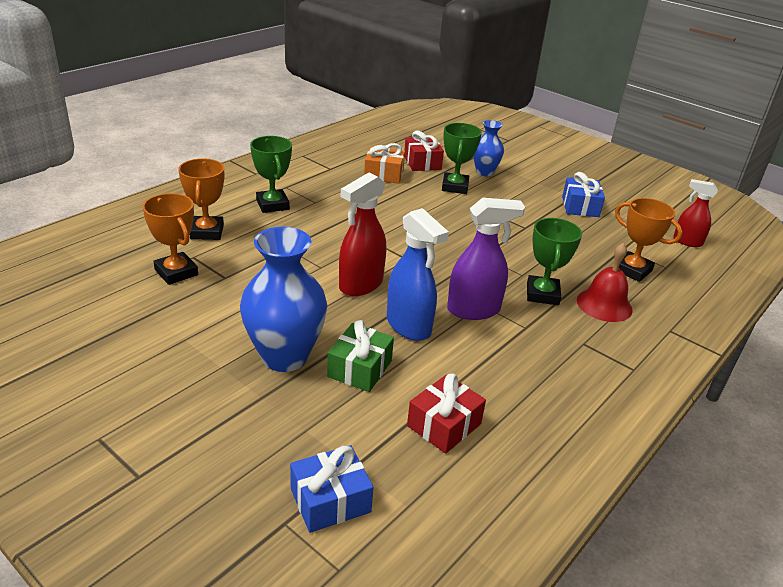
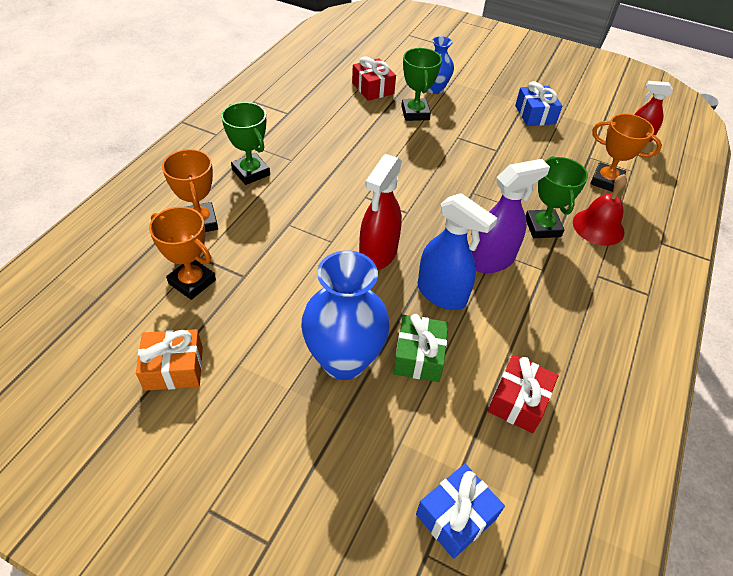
camera: 15 degrees left, 15 degrees up
(383, 174) = (342, 110): orange gift -> orange gift (174, 368)

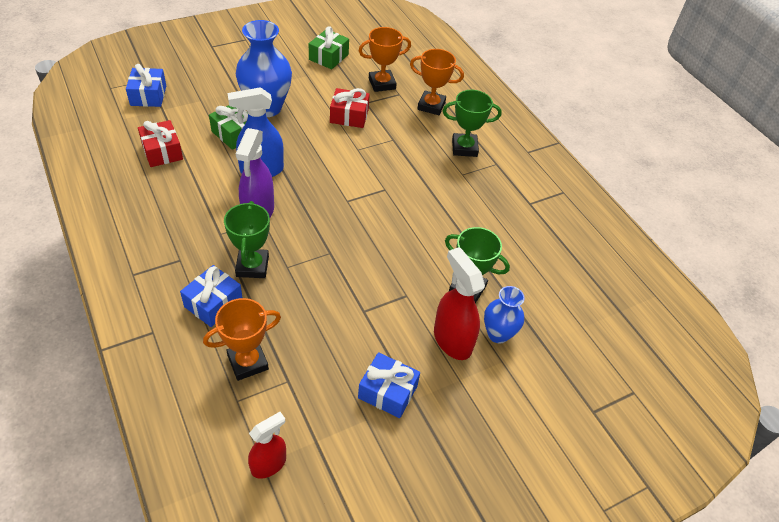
camera: 125 degrees right, 0 degrees up
(174, 368) = (328, 57): orange gift -> green gift
(373, 88) = (532, 283): red gift -> red gift (349, 116)
(378, 255) = (324, 162): red spray bottle -> red spray bottle (452, 340)
(542, 227) = (252, 266): green trophy -> green trophy turned 60 degrees clockwise
(598, 227) = (213, 303): red bell -> blue gift

